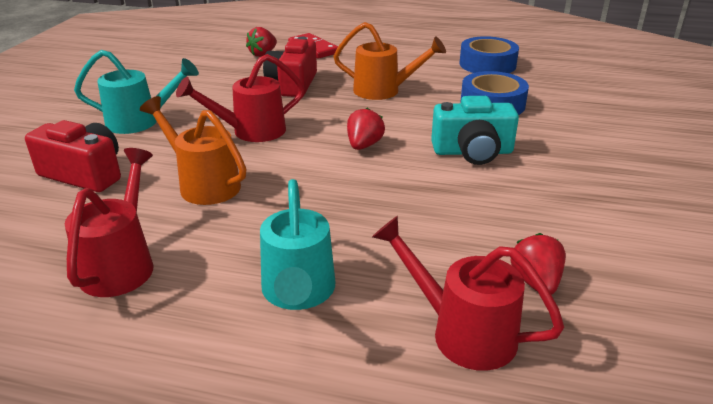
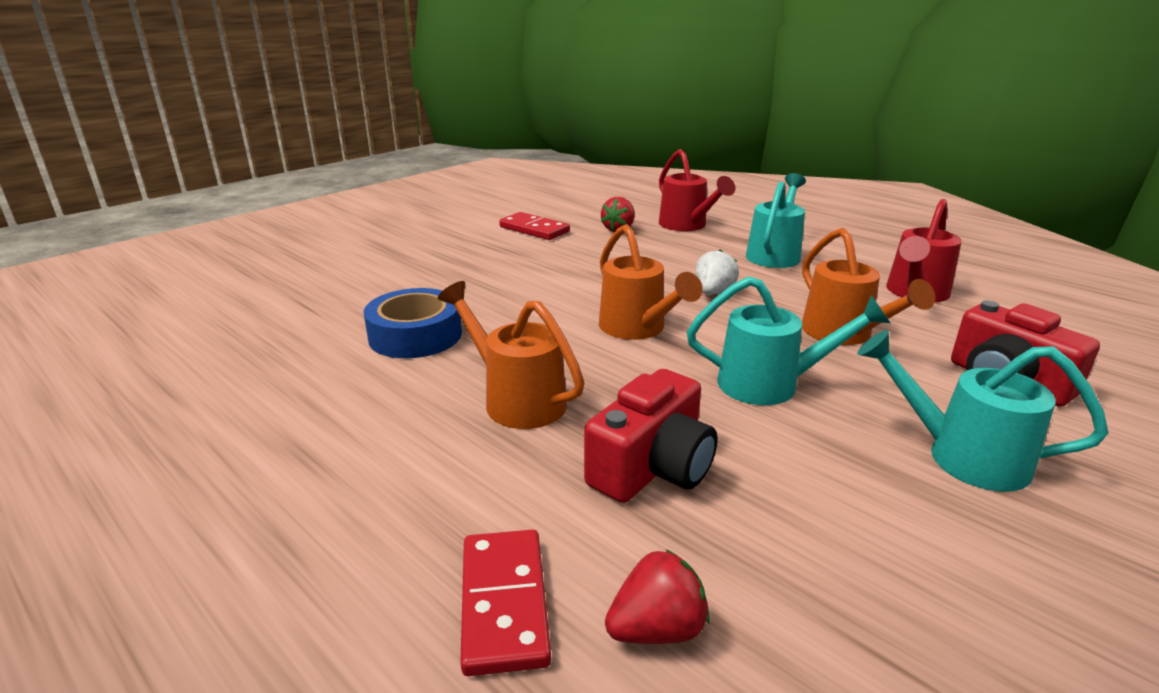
camera: 150 degrees left, 5 degrees down
(251, 131) = (770, 384): red watering can -> turquoise watering can
(333, 199) = (713, 292): none -> white strawberry
(364, 145) = (637, 329): red strawberry -> orange watering can
(472, 152) = (535, 295): turquoise camera -> none
(487, 64) = (274, 403): blue tape -> none
(624, 243) = (534, 229): none -> red domino

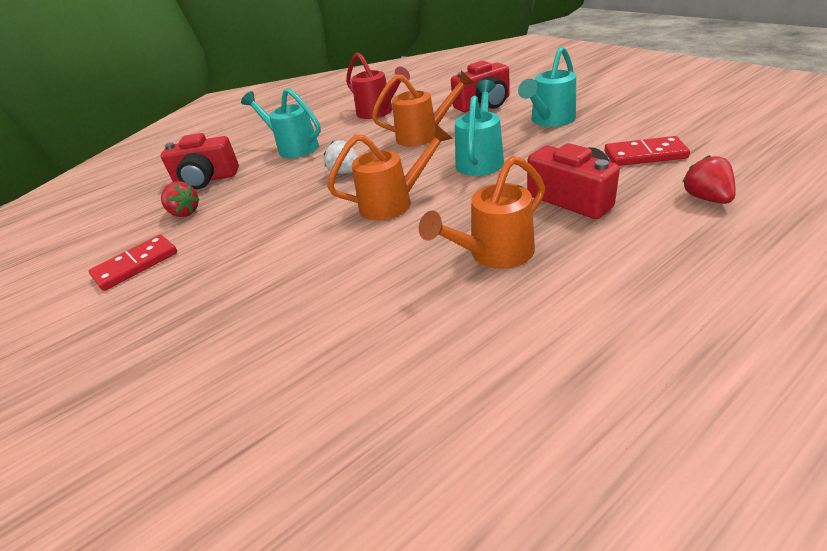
camera: 75 degrees left, 10 degrees up
(415, 335) = (366, 327): blue tape -> none
(503, 603) = (712, 244): red domino -> red domino (645, 155)
(686, 225) = (206, 179): red watering can -> red camera

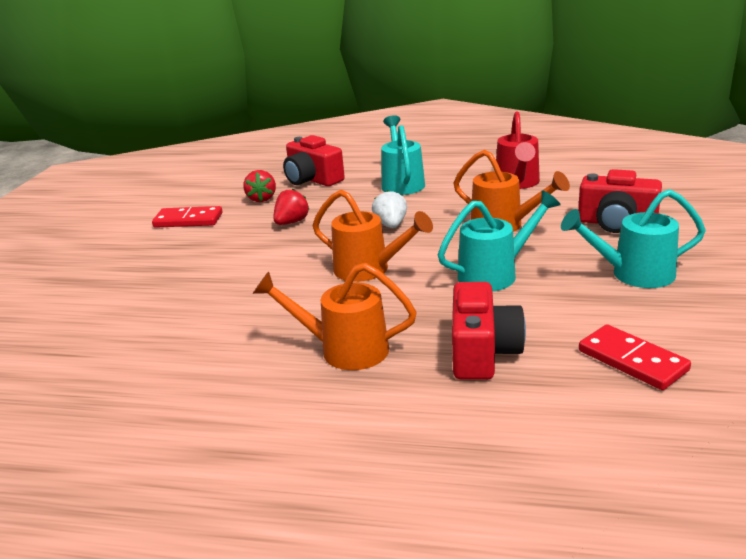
camera: 45 degrees right, 10 degrees down
(706, 198) = (581, 431): red strawberry -> red strawberry (291, 222)

